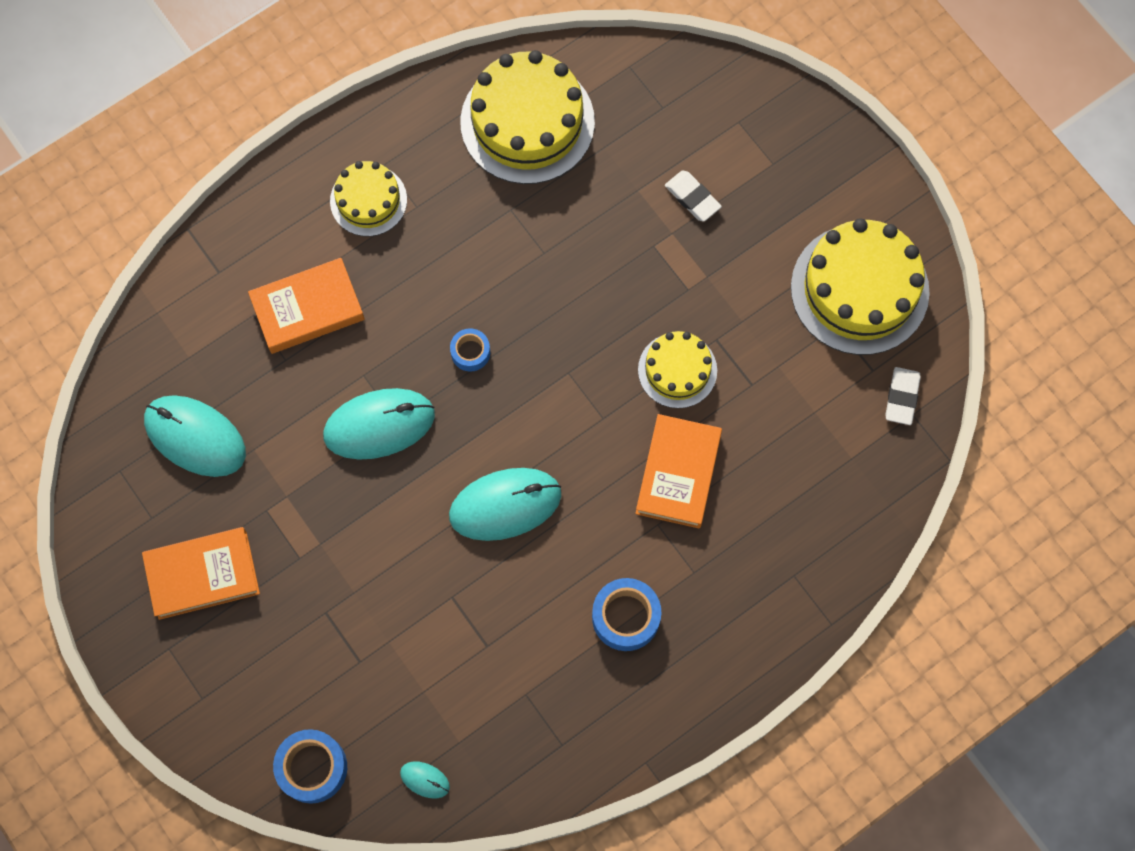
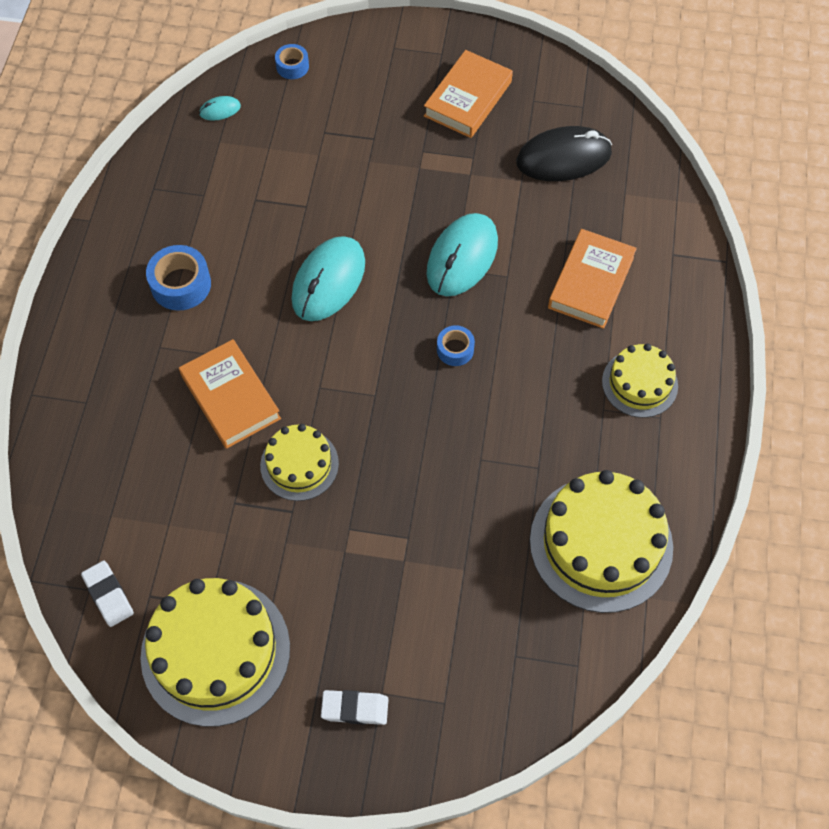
camera: 135 degrees right, 10 degrees down
(195, 437) = (563, 158): turquoise mouse -> black mouse
(312, 768) = (292, 66): blue tape -> blue tape, size x0.60
(692, 198) = (416, 602): white eraser -> white eraser (355, 708)

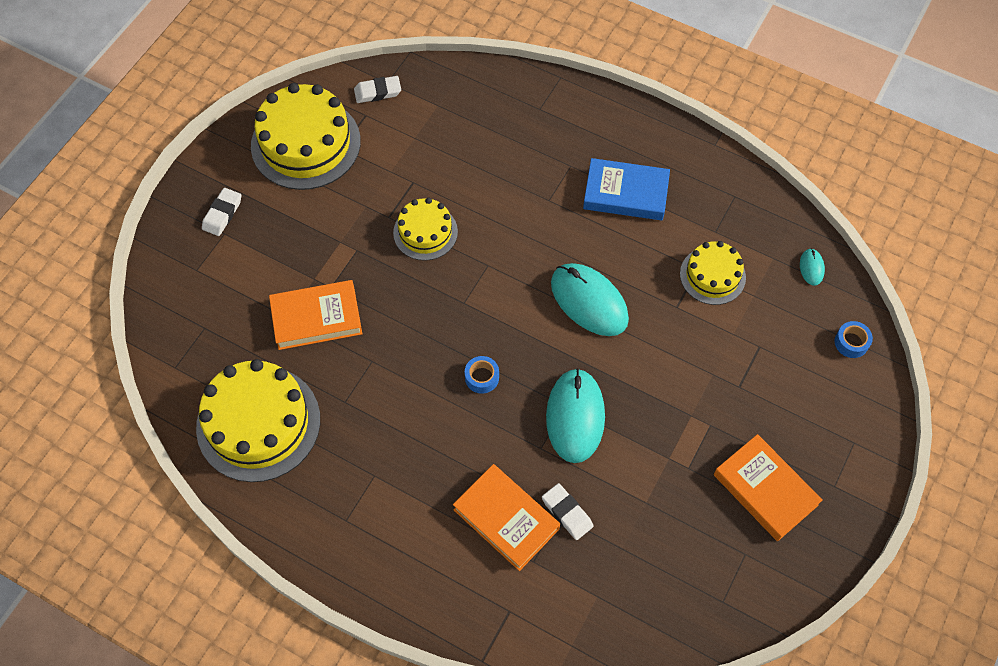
camera: 110 degrees right, 0 degrees up
(181, 284) = (625, 193): blue tape -> blue book
(230, 397) = (504, 202): orange book -> orange book (316, 318)
(462, 257) = (575, 417): turquoise mouse -> turquoise mouse turned 45 degrees clockwise
(561, 237) = (567, 513): none -> white eraser
(563, 158) = (661, 554): black mouse -> none
(639, 383) = (385, 517): yellow cake -> yellow cake (712, 275)

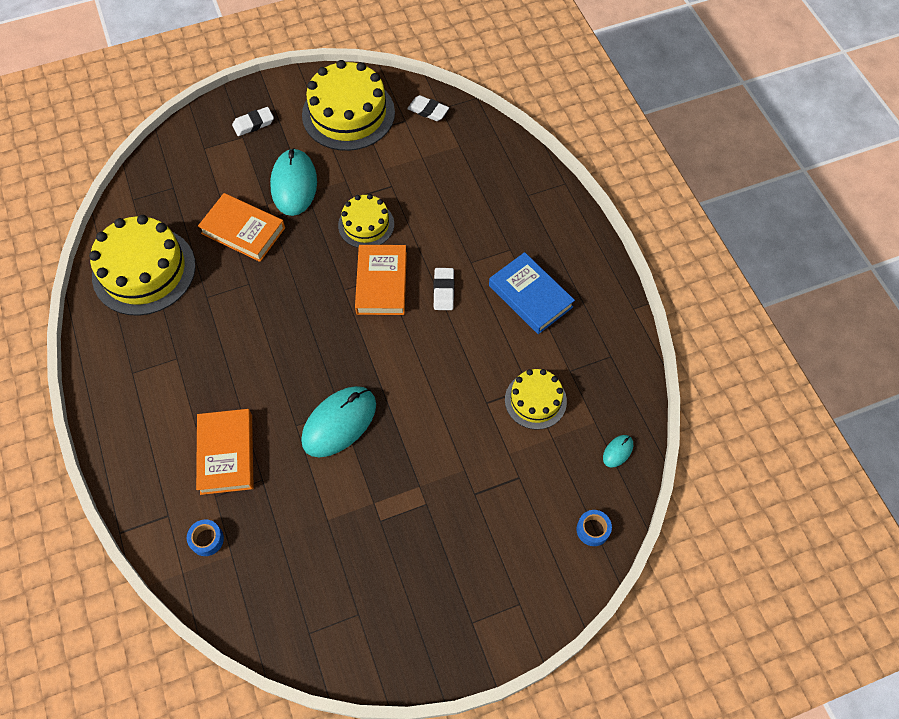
camera: 40 degrees right, 0 degrees up
(482, 377) = (305, 348): blue tape -> blue tape (207, 539)
(567, 513) = (268, 482): white eraser -> white eraser (443, 291)
(589, 301) = (428, 352): turquoise mouse -> turquoise mouse (294, 184)
(765, 490) = (418, 582): orange book -> orange book (381, 283)

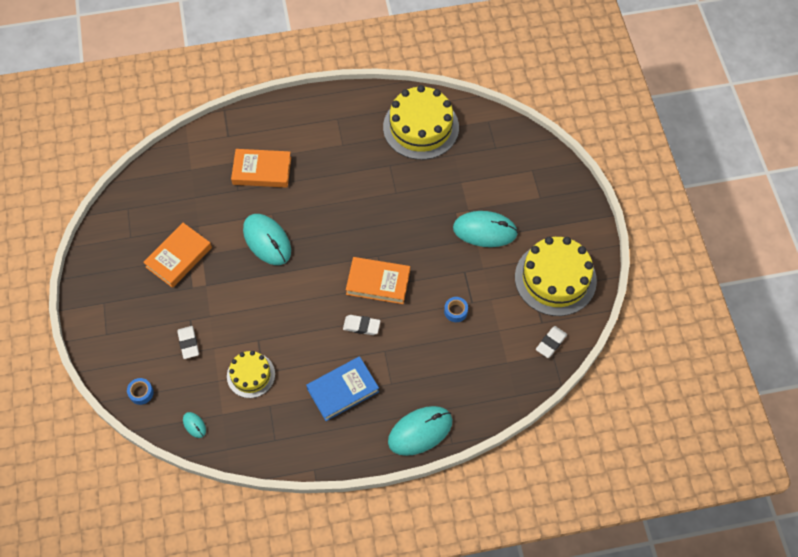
camera: 100 degrees right, 0 degrees up
(207, 539) = (205, 156): blue tape -> blue tape (455, 311)
(243, 230) = (445, 192): orange book -> orange book (179, 257)
(253, 124) = (553, 206): white eraser -> white eraser (188, 343)
(366, 225) = (435, 278): yellow cake -> none
(560, 213) = (420, 431): none -> turquoise mouse

